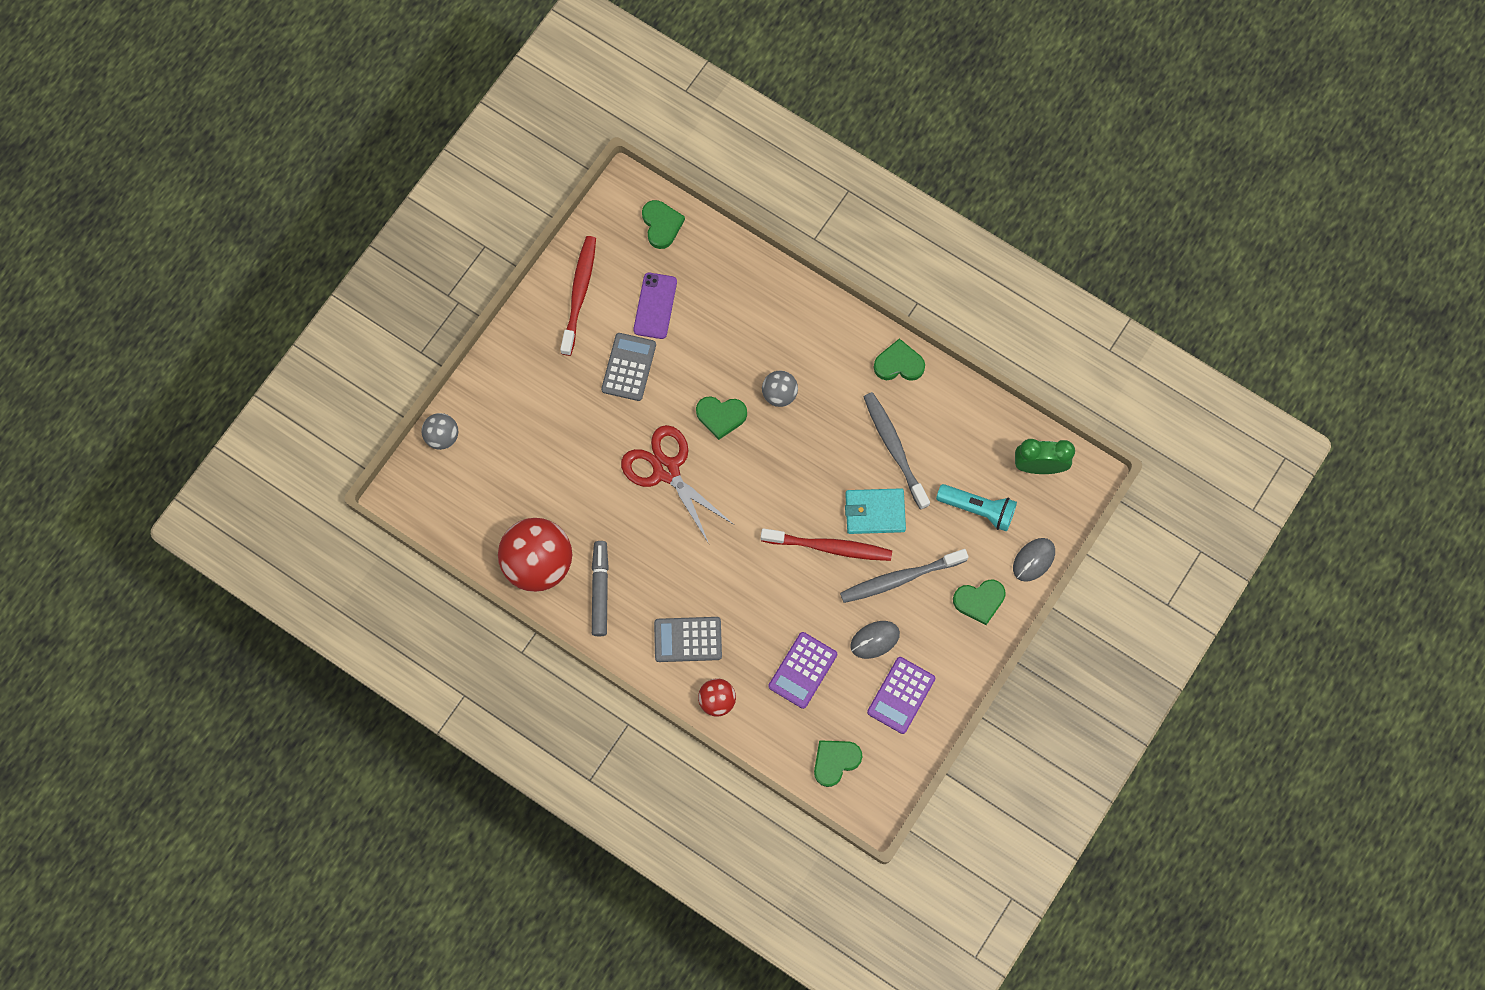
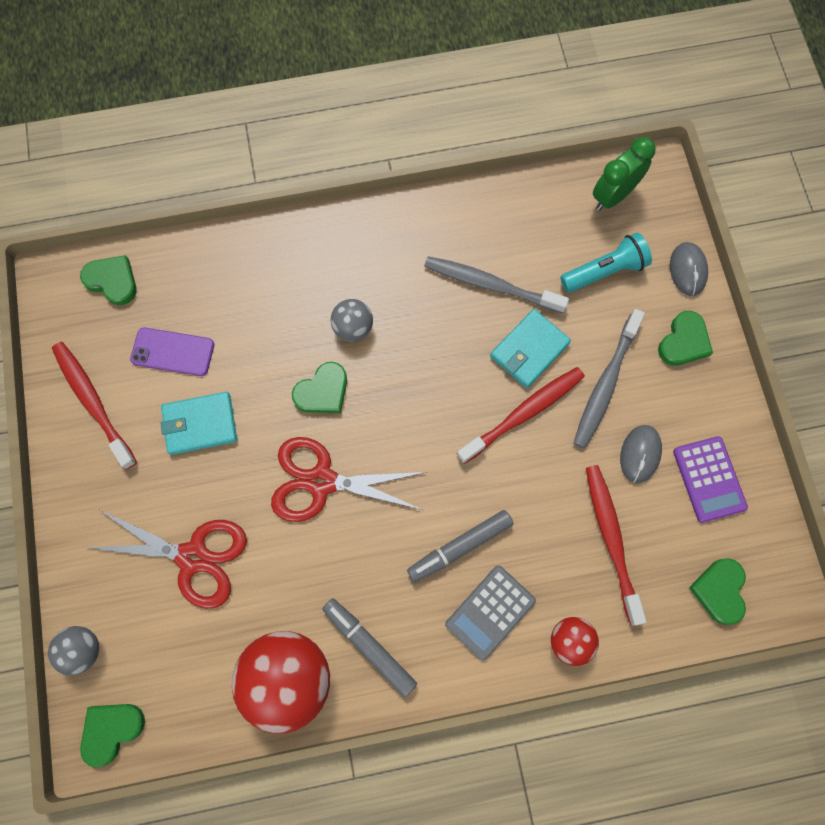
camera: 45 degrees left, 0 degrees up
(550, 443) = (193, 557): none -> red scissors
(629, 367) = (200, 424): grey calculator -> turquoise wallet
(655, 306) = (172, 352): purple phone -> purple phone turned 45 degrees counterclockwise
(708, 586) = (460, 547): none -> grey marker
(802, 670) = (611, 539): purple calculator -> red toothbrush
(899, 364) = (424, 216): green heart -> green heart (111, 730)

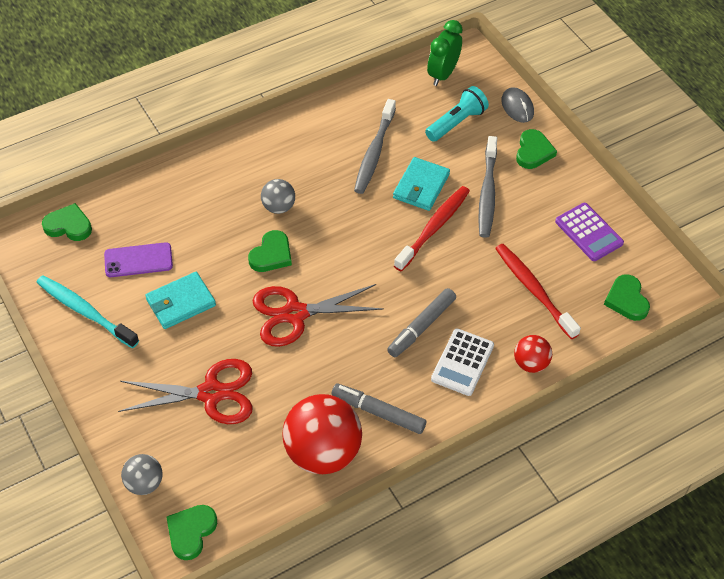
camera: 20 degrees left, 20 degrees down
(93, 402) = (85, 311): red toothbrush -> turquoise toothbrush
(490, 612) = (462, 362): grey calculator -> white calculator
(491, 285) = (374, 152): grey toothbrush -> grey toothbrush turned 75 degrees counterclockwise
(640, 454) = (532, 230): grey mouse -> none

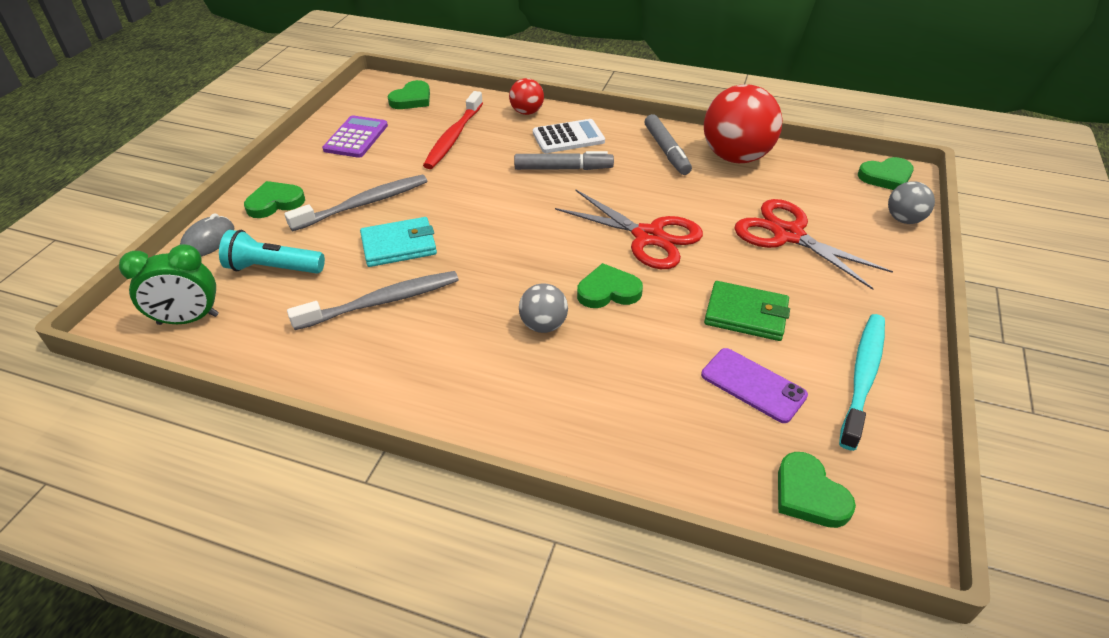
camera: 130 degrees left, 10 degrees down
(85, 311) = (862, 377): turquoise toothbrush -> turquoise toothbrush turned 150 degrees counterclockwise
(181, 302) = (746, 314): turquoise wallet -> green wallet
(434, 228) = (446, 212): red toothbrush -> none

